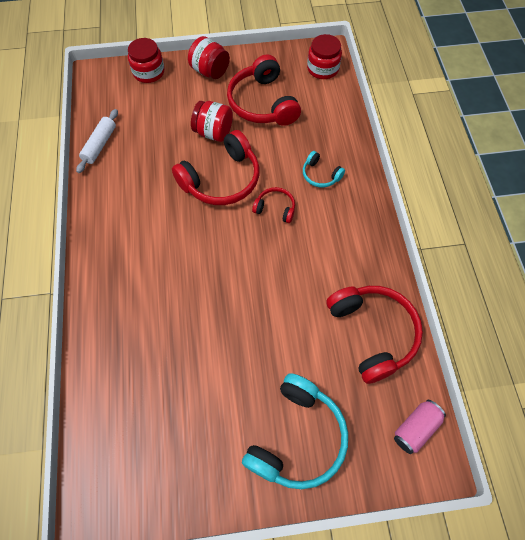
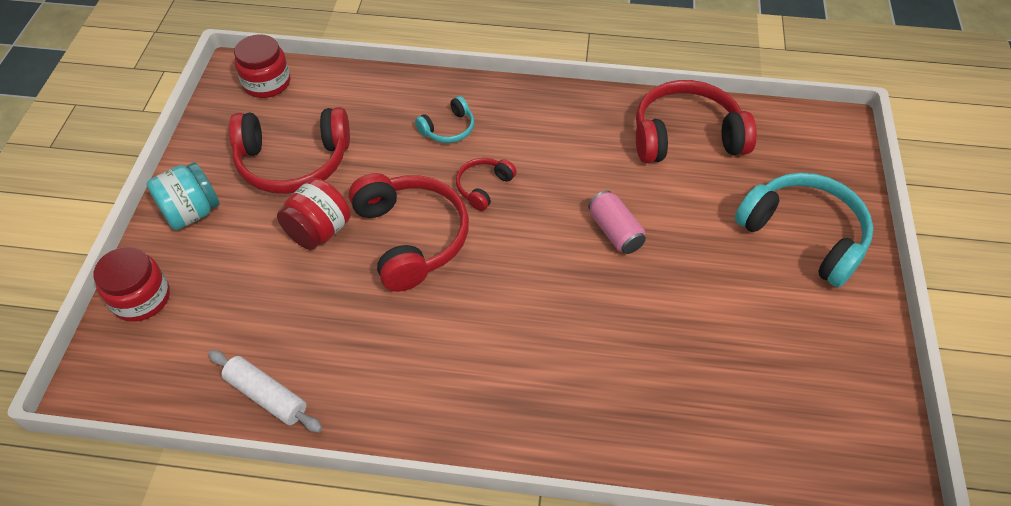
camera: 75 degrees left, 10 degrees down
(210, 71) = (192, 212): red jar -> turquoise jar
(415, 428) = (801, 131): pink can -> pink can (615, 232)

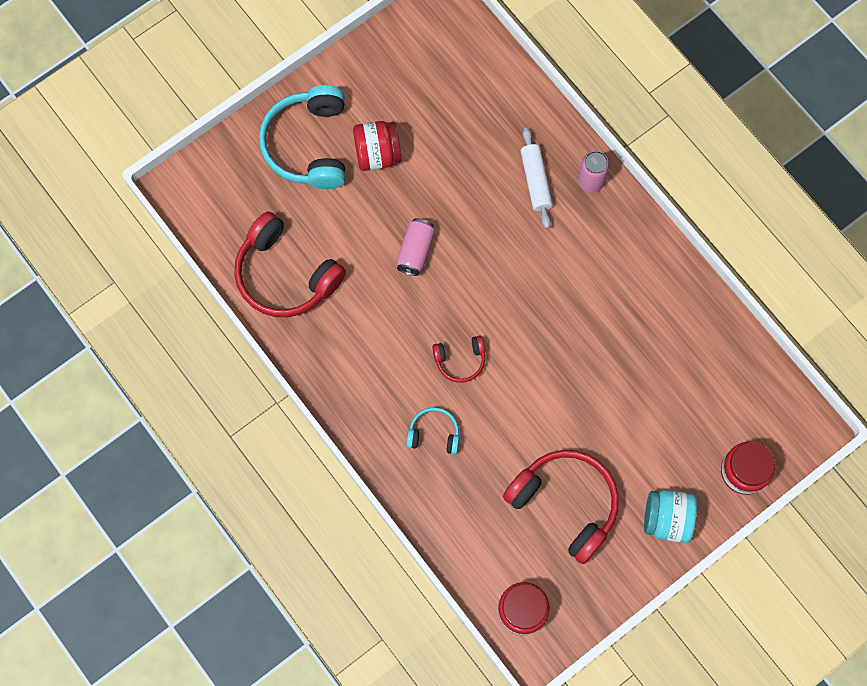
camera: 135 degrees left, 20 degrees up
(267, 396) = (715, 330): white rolling pin -> white rolling pin (535, 181)
(319, 231) = (596, 424): red jar -> red jar (377, 154)
(411, 237) = (543, 364): red headphones -> none
(532, 431) = (591, 181): none -> pink can

